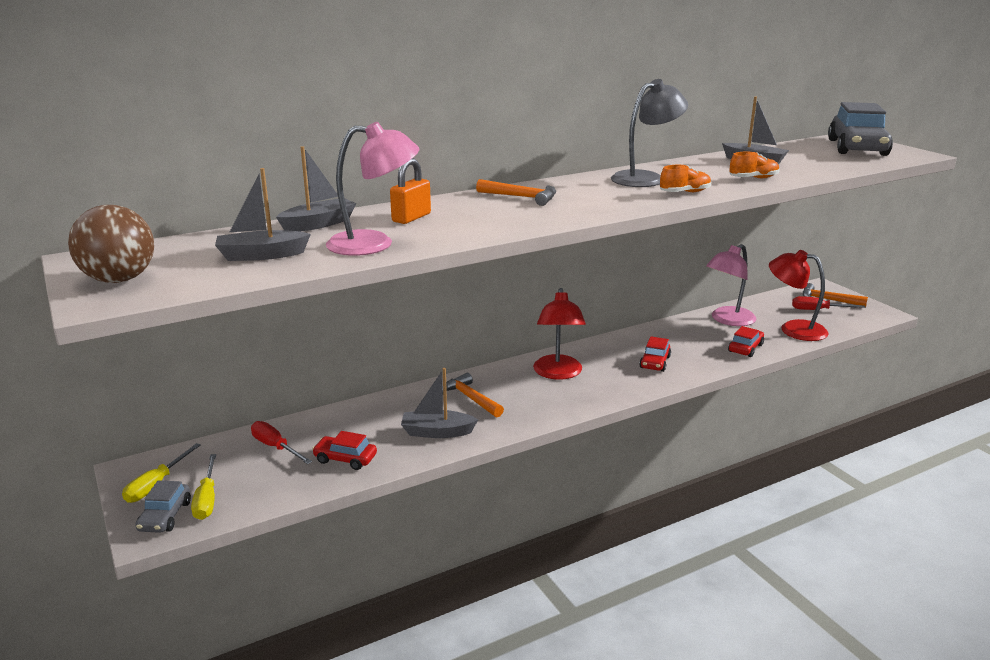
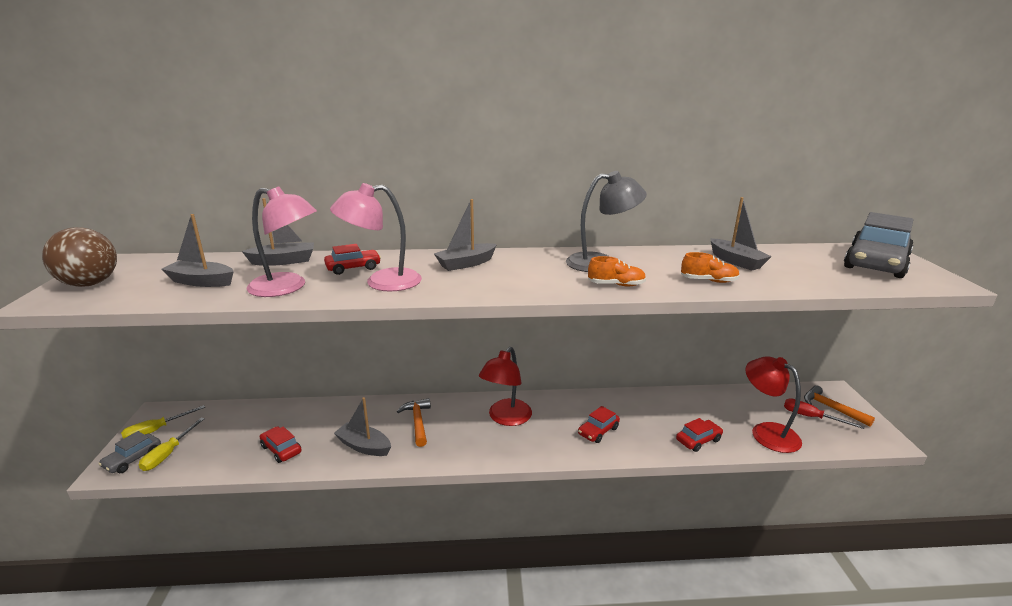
camera: 25 degrees right, 0 degrees up
(275, 447) = (251, 423): red screwdriver -> none
(411, 218) = (353, 268): orange padlock -> red car
(521, 197) = (466, 264): orange hammer -> grey boat
(727, 320) = (705, 404): pink lamp -> pink lamp (382, 282)

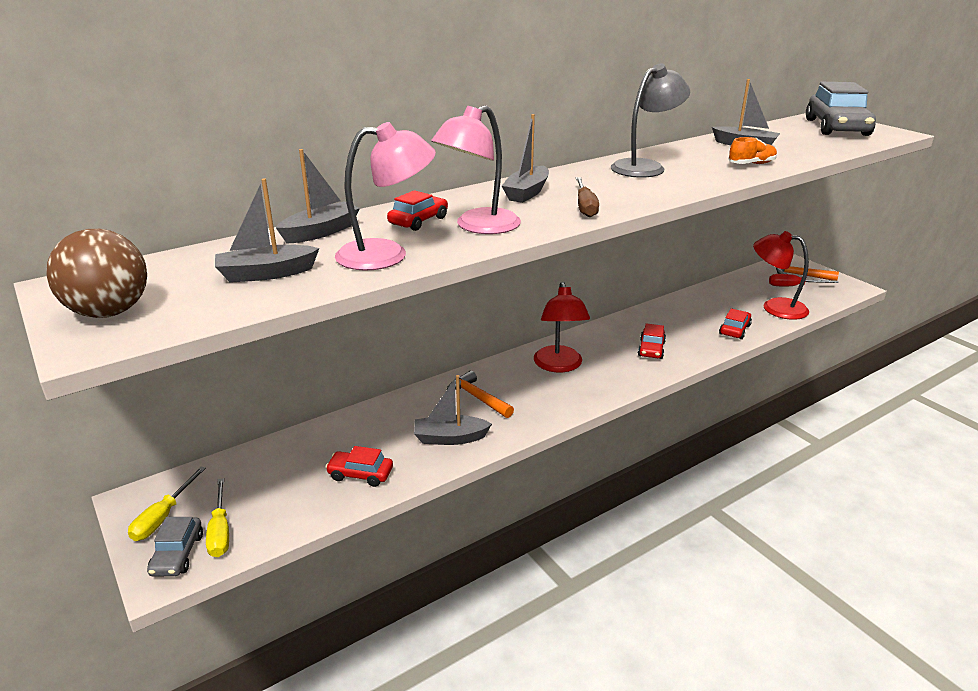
camera: 30 degrees left, 5 degrees up
(487, 285) = (585, 207): none -> brown screwdriver
(616, 285) = (690, 182): orange shoe -> none

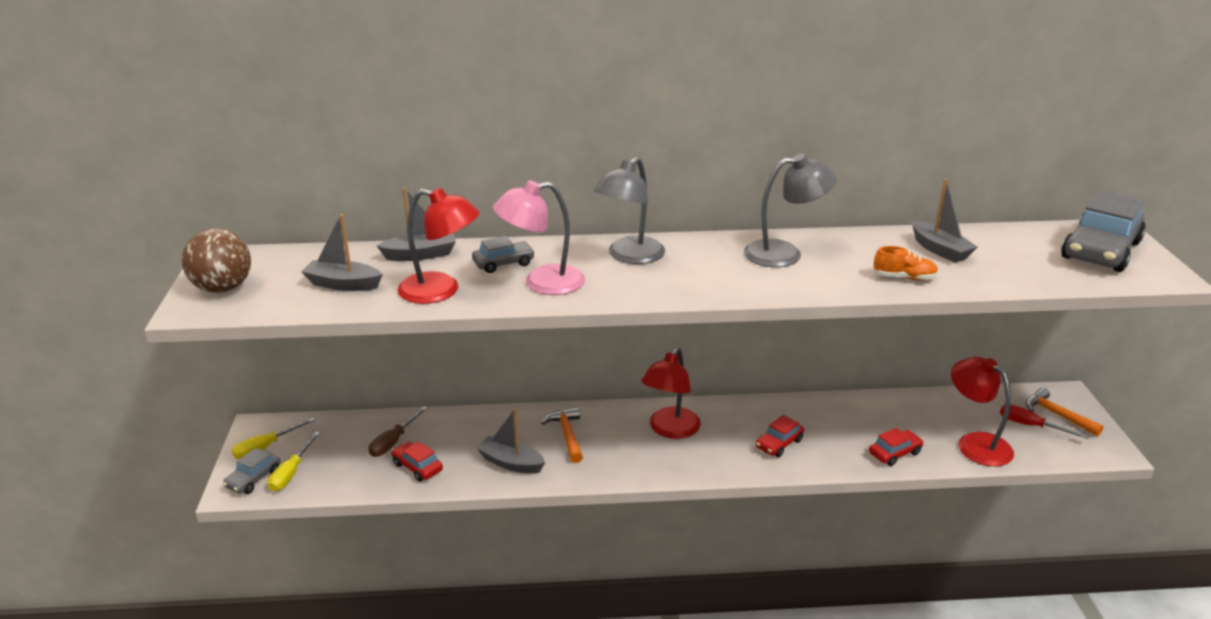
camera: 30 degrees right, 0 degrees up
(387, 255) = (440, 291): pink lamp -> red lamp
(418, 221) = (503, 263): red car -> grey car
(527, 193) = (630, 256): grey boat -> grey lamp
(585, 207) = (658, 286): brown screwdriver -> brown screwdriver (393, 442)

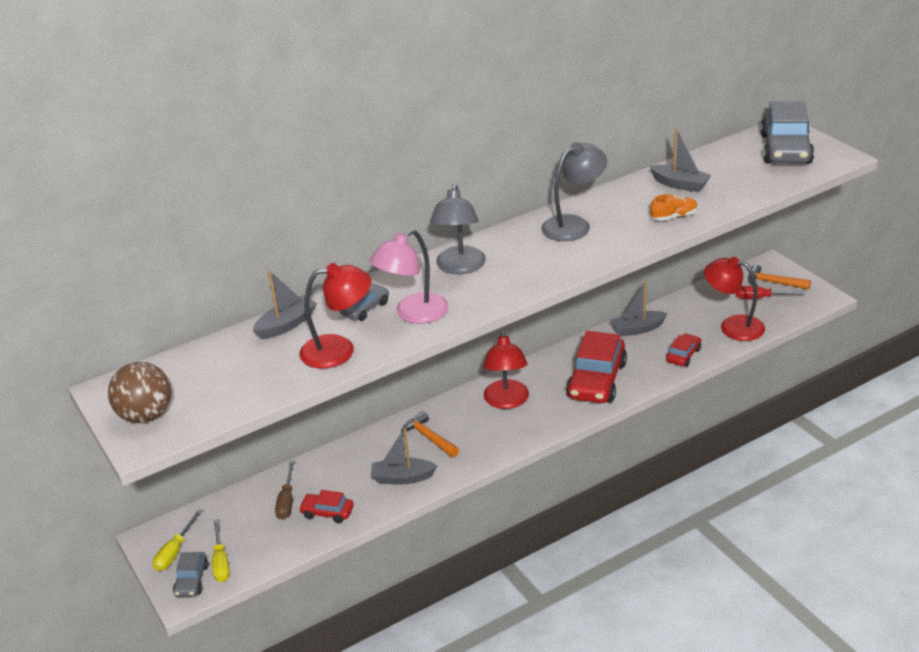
camera: 25 degrees left, 5 degrees up
(343, 284) = (249, 374): grey boat -> grey boat (637, 329)
(779, 444) = (597, 380): red car -> red car, size x2.00

